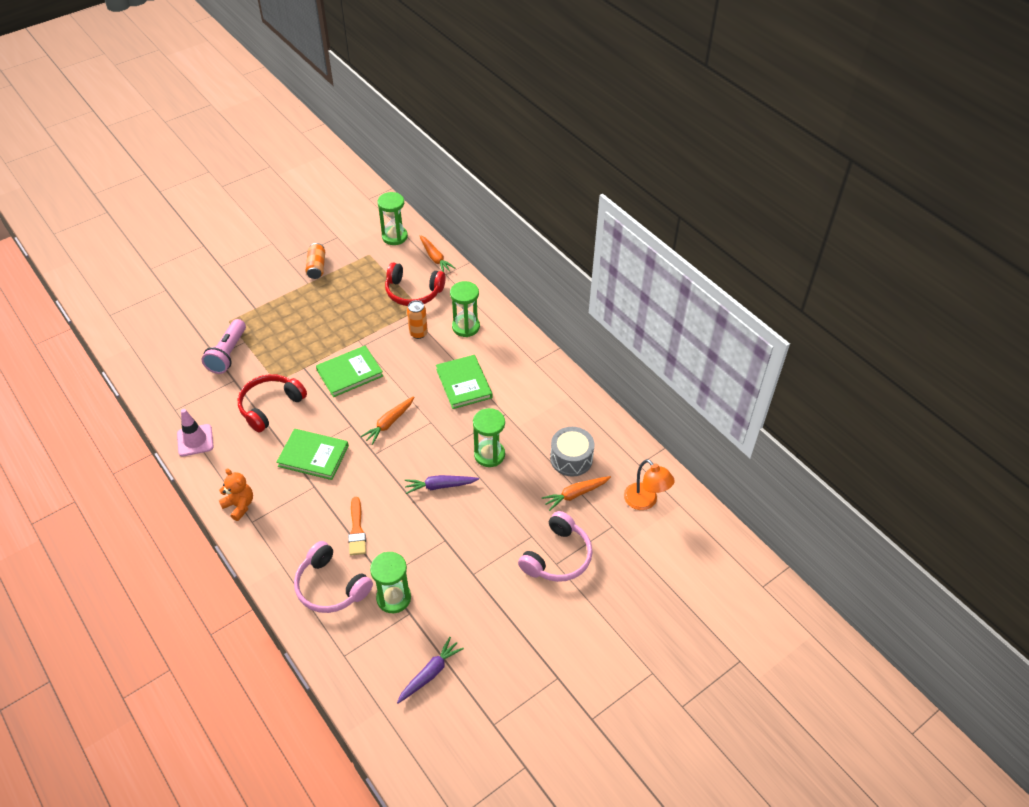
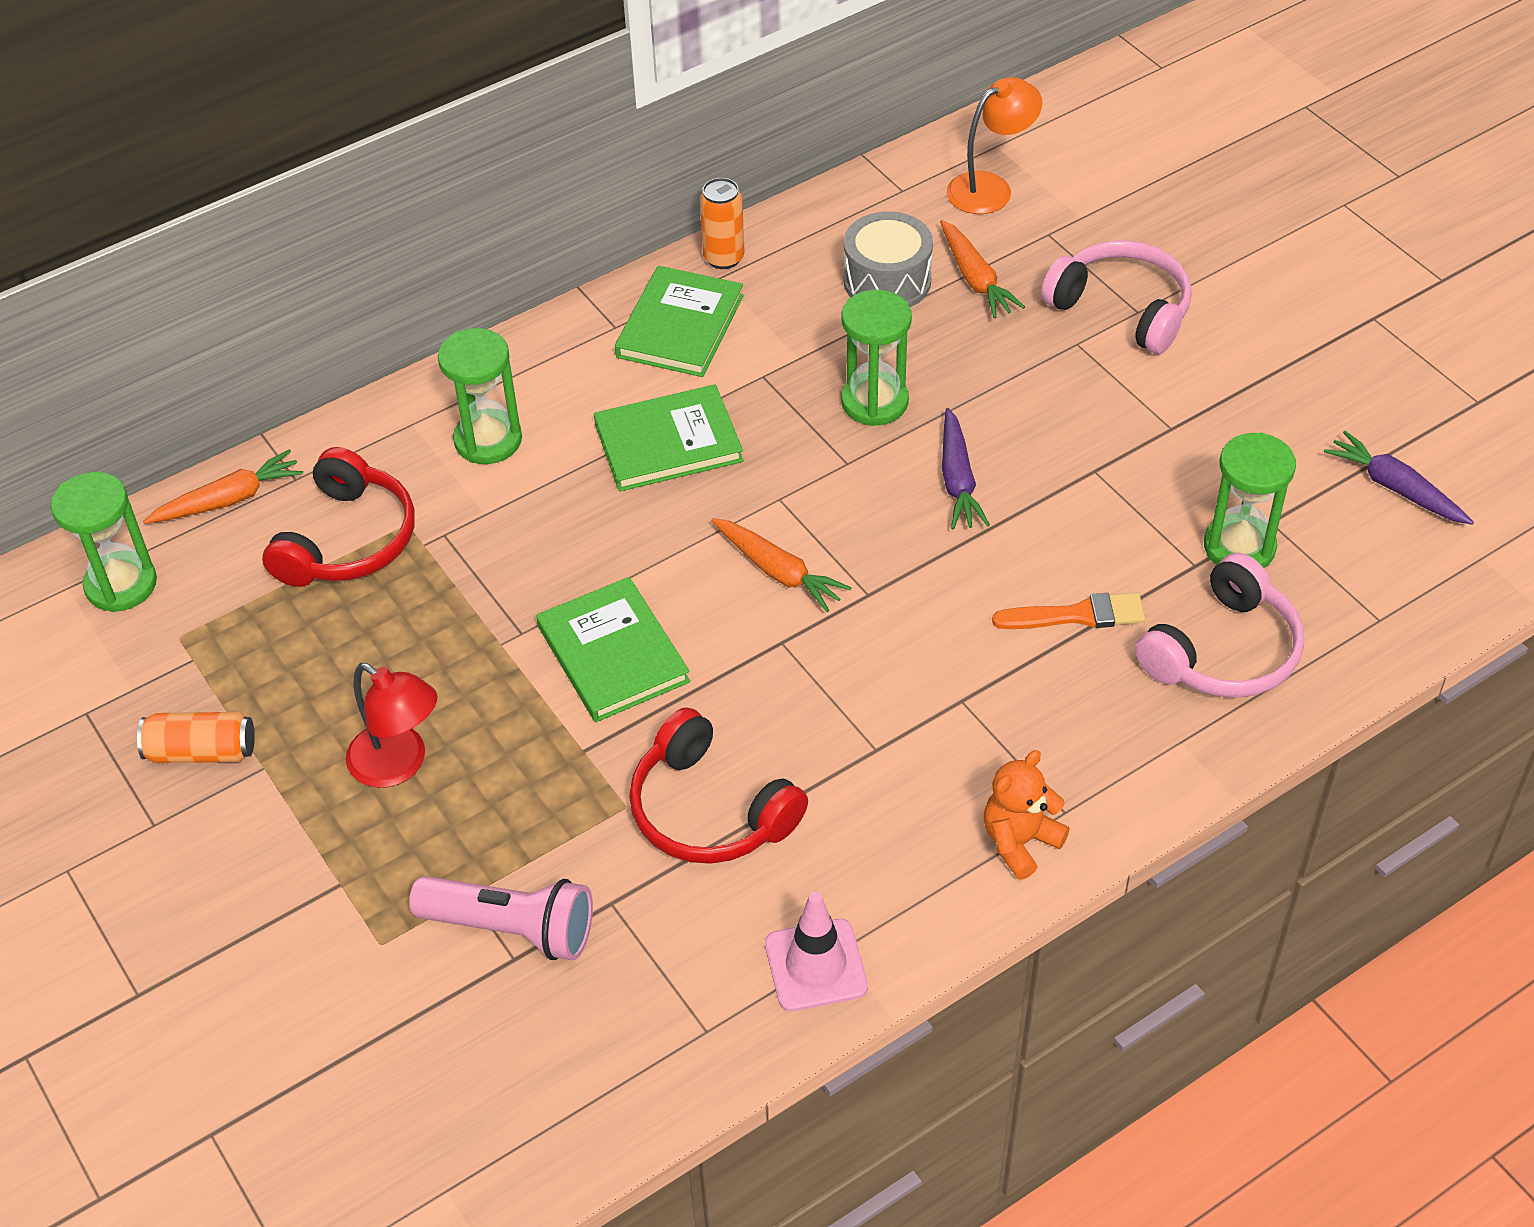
camera: 85 degrees left, 0 degrees up
(304, 317) = (399, 764): none -> red lamp
(313, 456) = (872, 708): green book -> green book (680, 326)
(418, 333) = (496, 526): orange can -> orange can (723, 258)

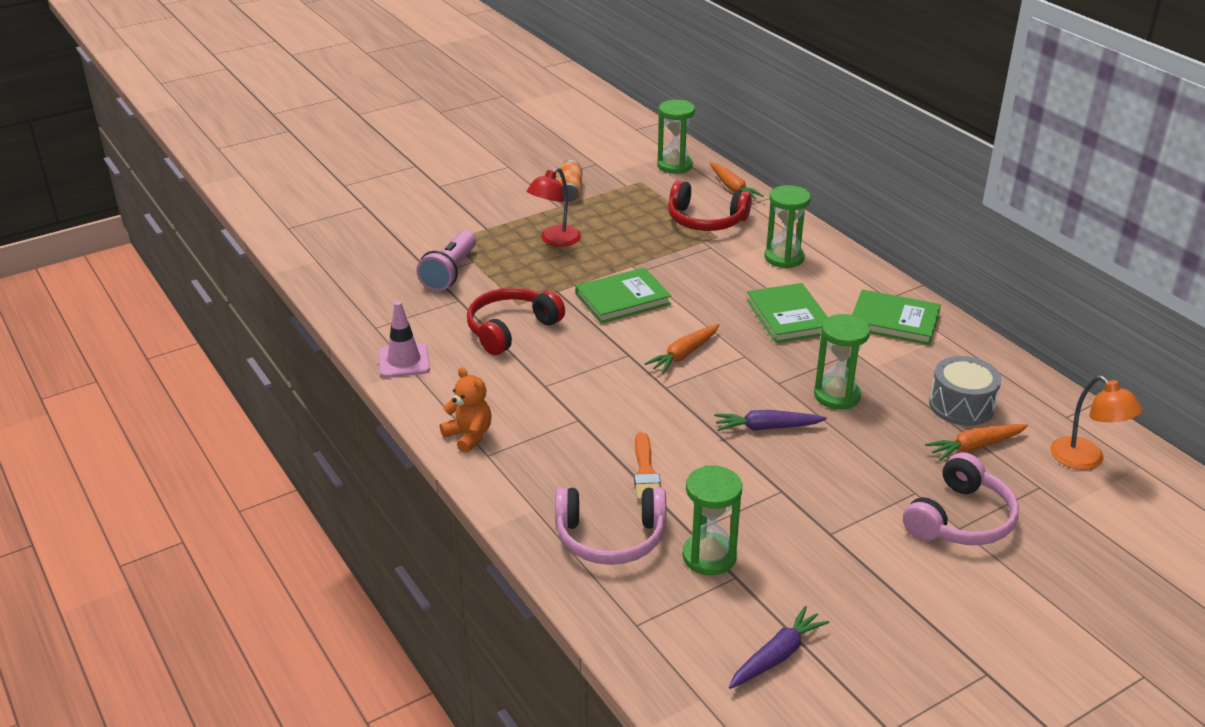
camera: 90 degrees right, 15 degrees down
(723, 258) = (965, 338): orange can -> none
(1223, 651) = (610, 537): pink headphones -> pink headphones turned 45 degrees counterclockwise

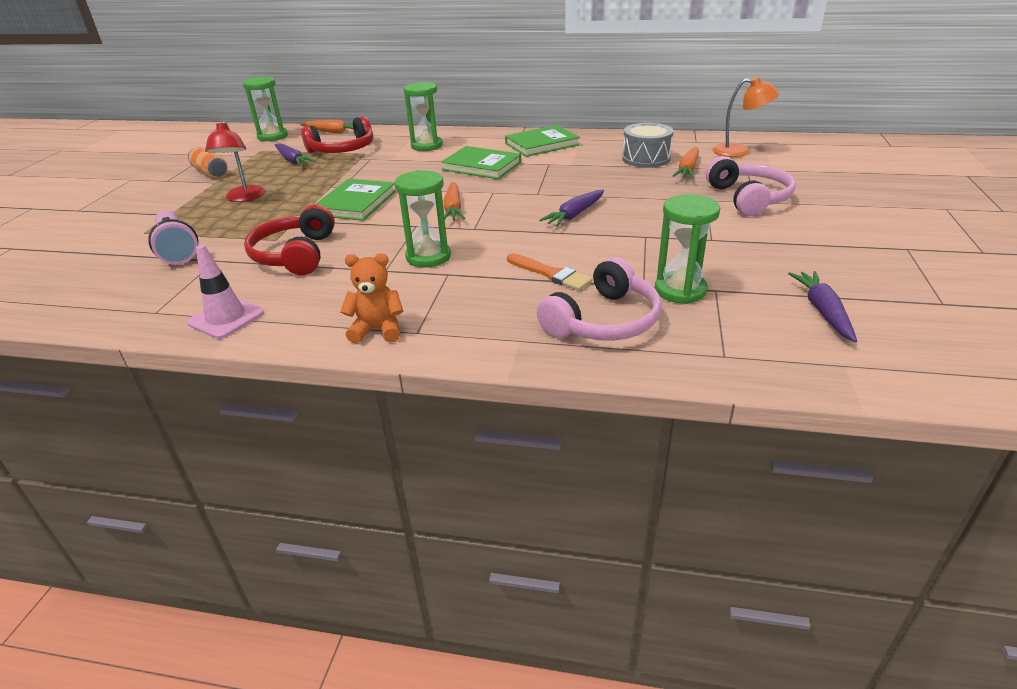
camera: 45 degrees left, 0 degrees up
(647, 212) = (293, 160): none -> purple carrot
(837, 395) = (580, 183): green hourglass -> green hourglass (428, 257)

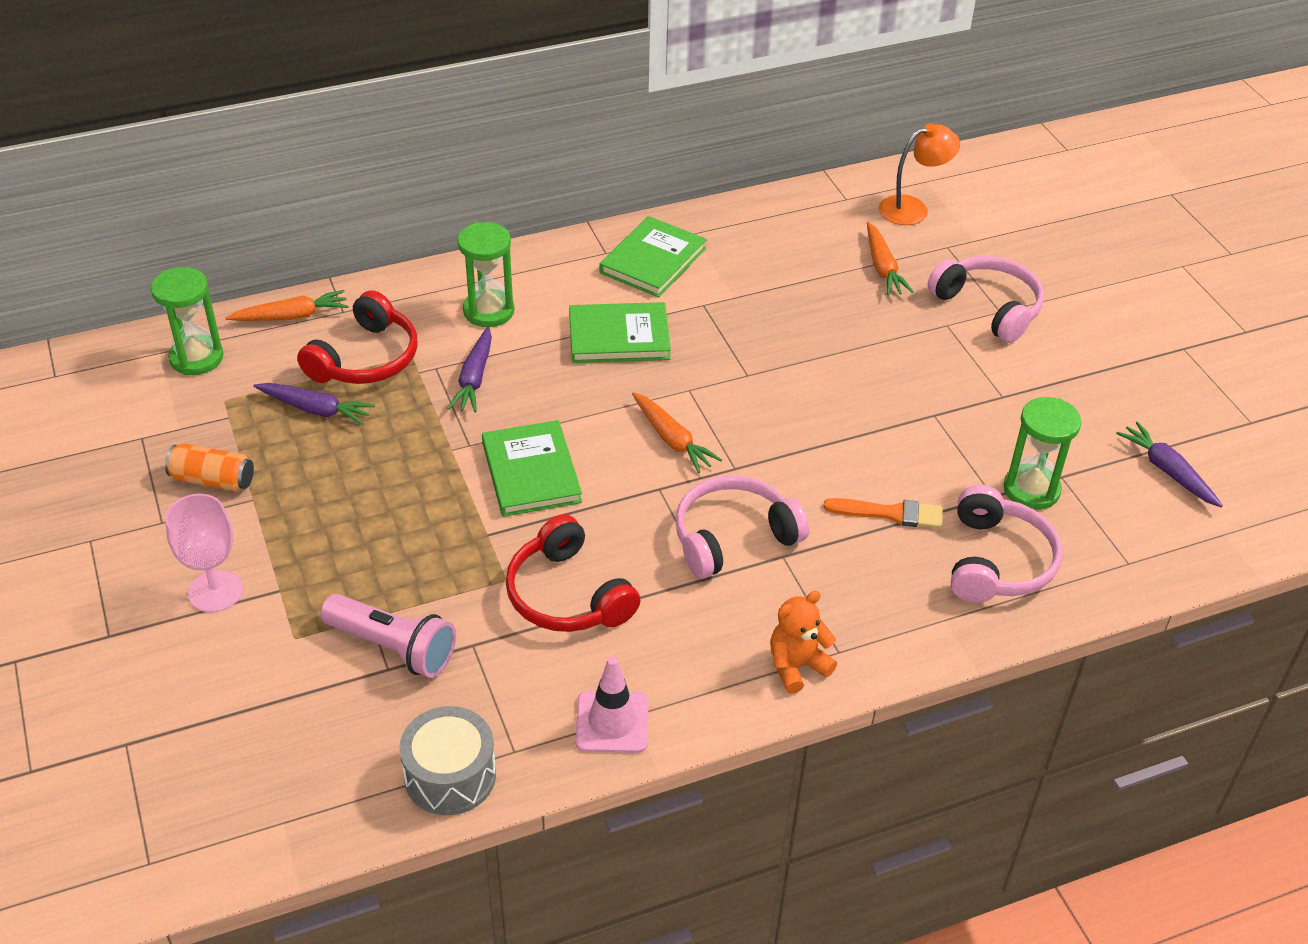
camera: 35 degrees left, 10 degrees up
(143, 207) = (215, 591): none -> pink goblet
(244, 198) = (350, 517): red lamp -> none
(428, 257) = (733, 537): green hourglass -> pink headphones
(574, 215) = (827, 402): purple carrot -> purple carrot (474, 378)
(646, 158) = (816, 257): grey drum -> grey drum (450, 775)

